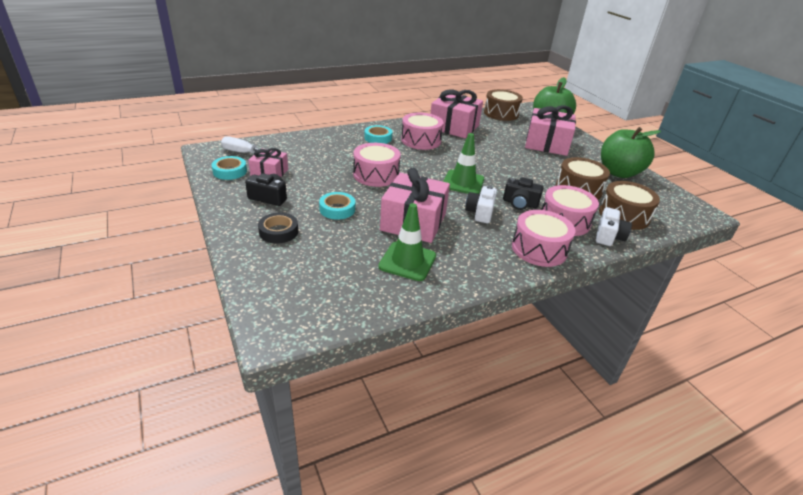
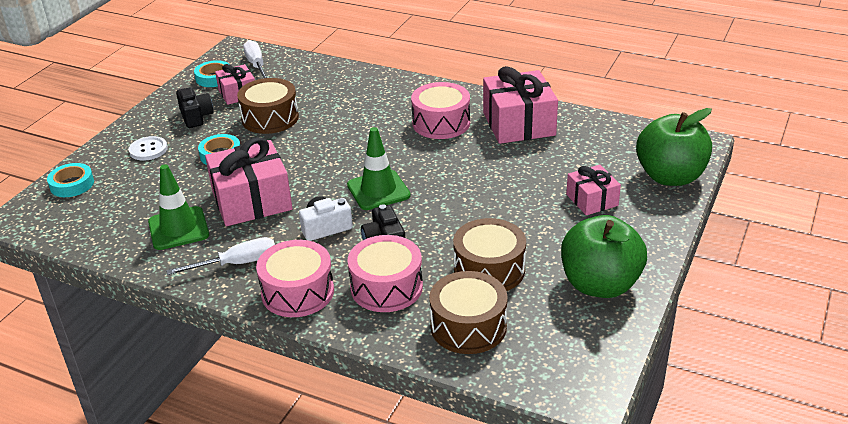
camera: 55 degrees right, 0 degrees up
(278, 232) = (148, 150): black tape -> white button
(376, 175) = (316, 139): pink drum -> none
(378, 138) = (402, 100): turquoise tape -> turquoise tape (72, 184)
(481, 256) = (237, 263): none -> white screwdriver
(501, 113) = (629, 133): brown drum -> brown drum (270, 118)
(546, 144) = (592, 200): pink gift -> pink gift, size x0.57
(608, 236) = (393, 330): white camera -> none

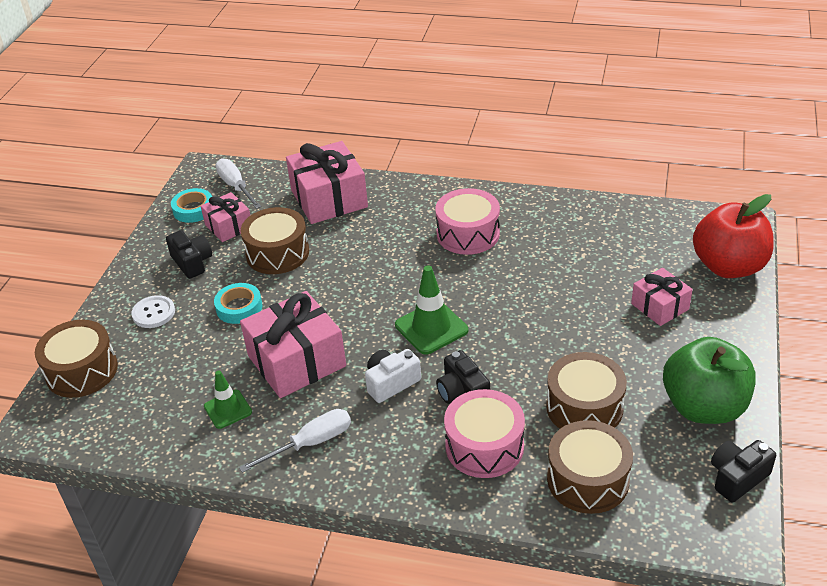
camera: 10 degrees left, 5 degrees up
(72, 184) = (82, 371): turquoise tape -> brown drum
(178, 228) = (228, 409): green traffic cone -> green traffic cone, size x0.64
(297, 292) = (391, 468): pink drum -> none
(518, 124) = (550, 224): pink gift -> pink gift (329, 199)
(608, 345) = (737, 478): none -> black camera
(670, 176) = (728, 266): green apple -> red apple

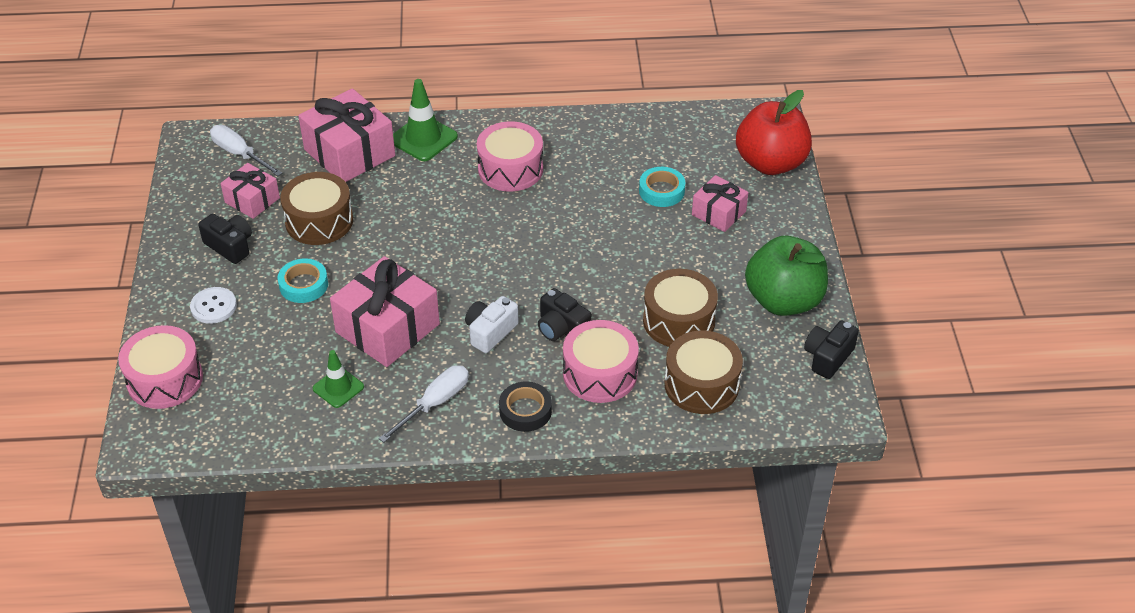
camera: 20 degrees left, 5 degrees up
(82, 371) = (165, 379): brown drum -> pink drum
(193, 209) = (203, 187): turquoise tape -> turquoise tape (661, 191)
(395, 469) = (525, 411): none -> black tape
(431, 328) = (509, 271): green traffic cone -> green traffic cone (423, 138)

